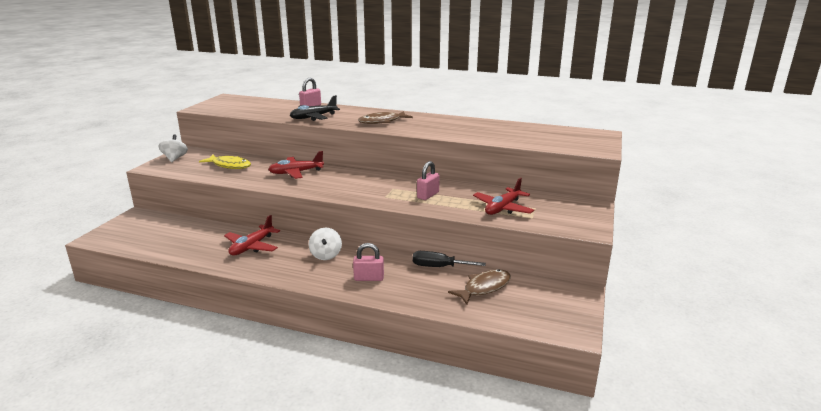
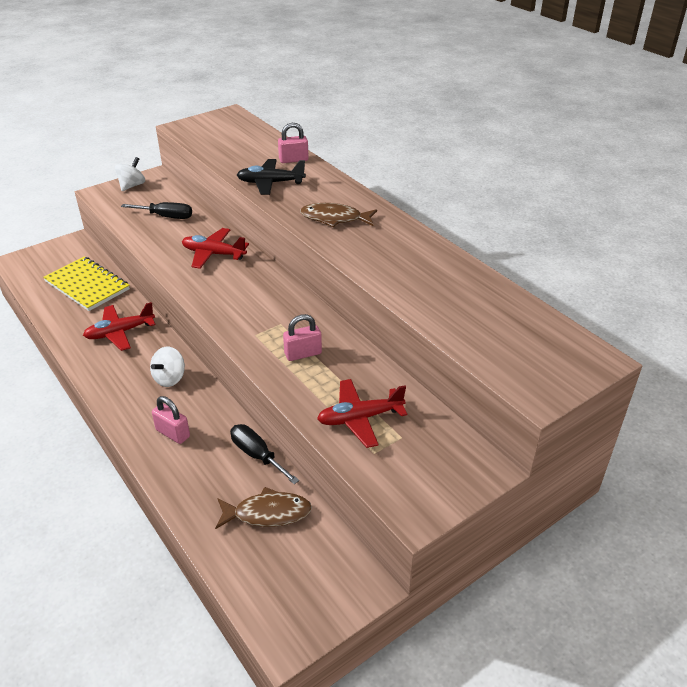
camera: 35 degrees right, 15 degrees up
(185, 232) = (87, 285): none -> yellow notebook
(229, 165) = (166, 216): yellow fish -> black screwdriver

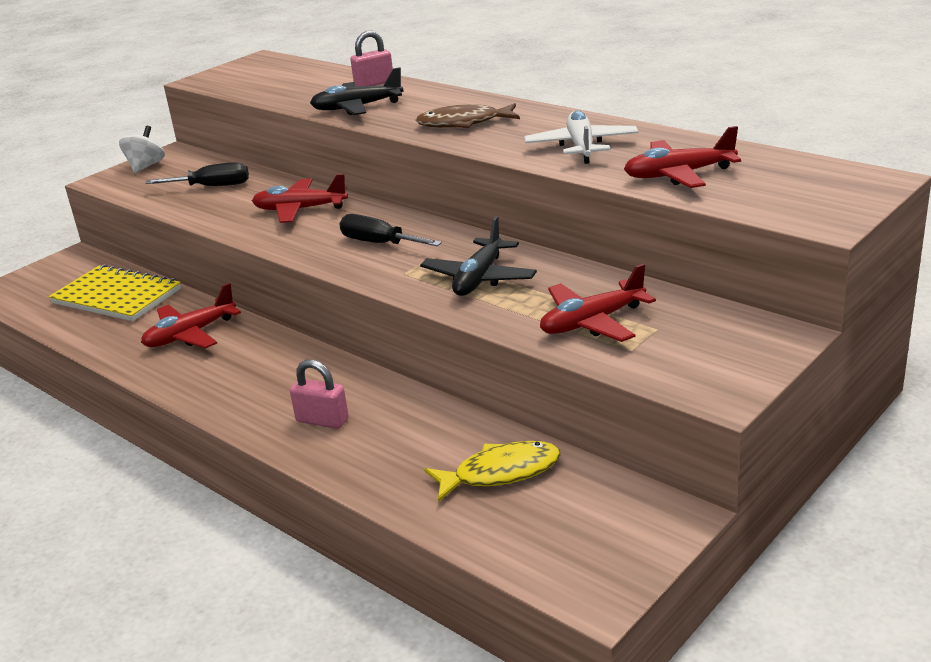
camera: 10 degrees left, 10 degrees down
(170, 378) = (287, 366): white spinning top -> none
(257, 455) = (453, 418): black screwdriver -> black screwdriver (379, 243)
(268, 513) = (501, 473): brown fish -> yellow fish
(303, 354) = (479, 278): pink padlock -> black plane
(404, 265) = (581, 147): none -> white plane
(457, 314) = (678, 175): none -> red plane

